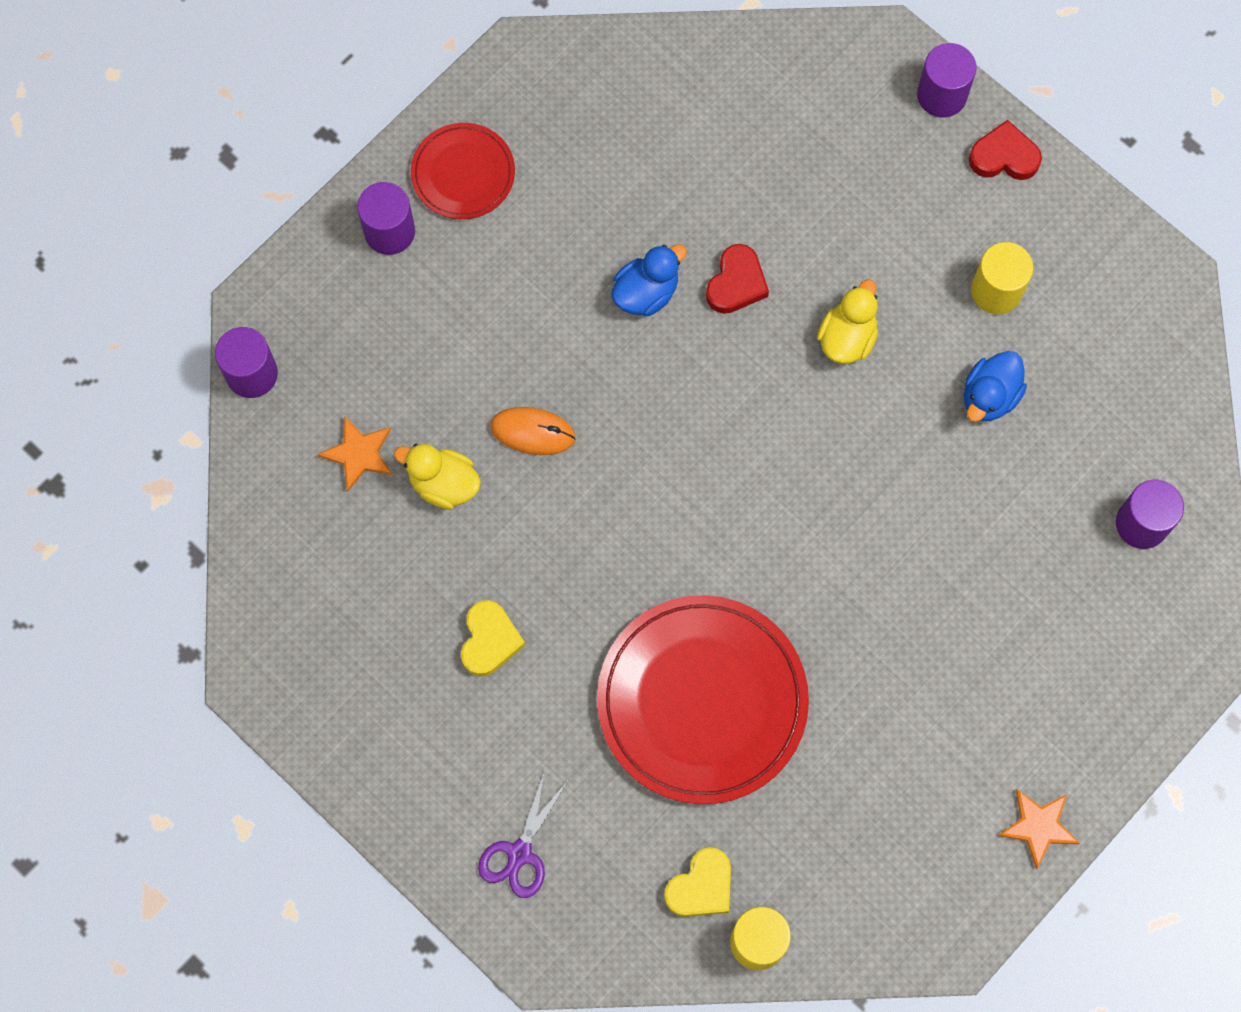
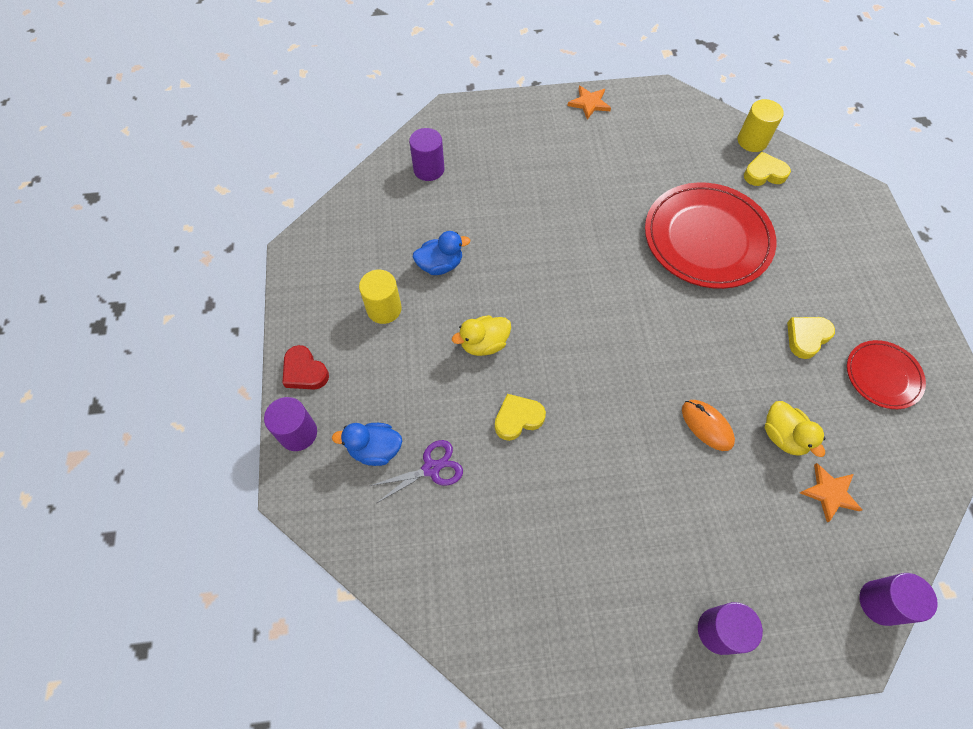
camera: 140 degrees left, 10 degrees down
(463, 173) = (637, 632): red plate -> red plate (883, 376)
(519, 853) = (850, 238): purple scissors -> purple scissors (431, 468)
(646, 292) = (575, 454): blue duck -> blue duck (375, 449)
(736, 283) = (518, 418): red heart -> yellow heart

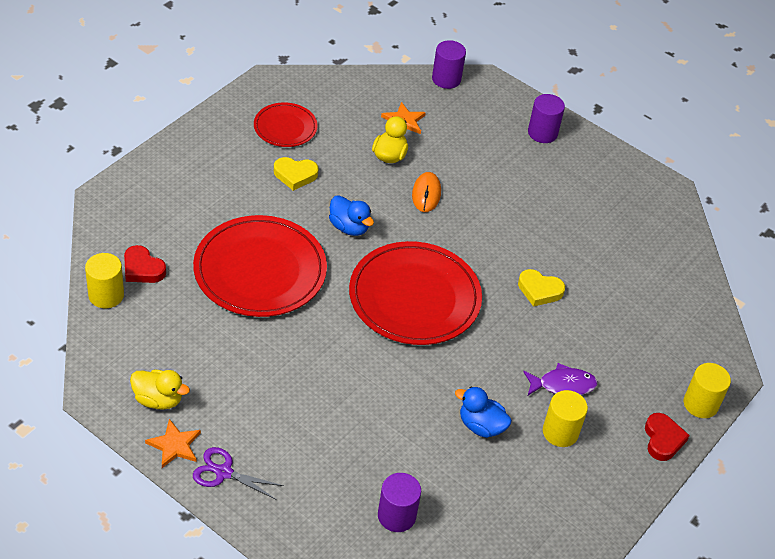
camera: 140 degrees left, 15 degrees down
(298, 433) = (700, 404): purple cylinder -> yellow cylinder
(375, 449) = (654, 351): blue duck -> blue duck (349, 227)
(417, 348) = (563, 385): none -> purple fish
(431, 468) = (626, 312): purple scissors -> purple scissors (224, 472)
(484, 344) = (511, 347): yellow duck -> yellow duck (158, 399)
(593, 318) = (414, 297): none -> red plate
(764, 173) = (142, 269): yellow heart -> red heart

